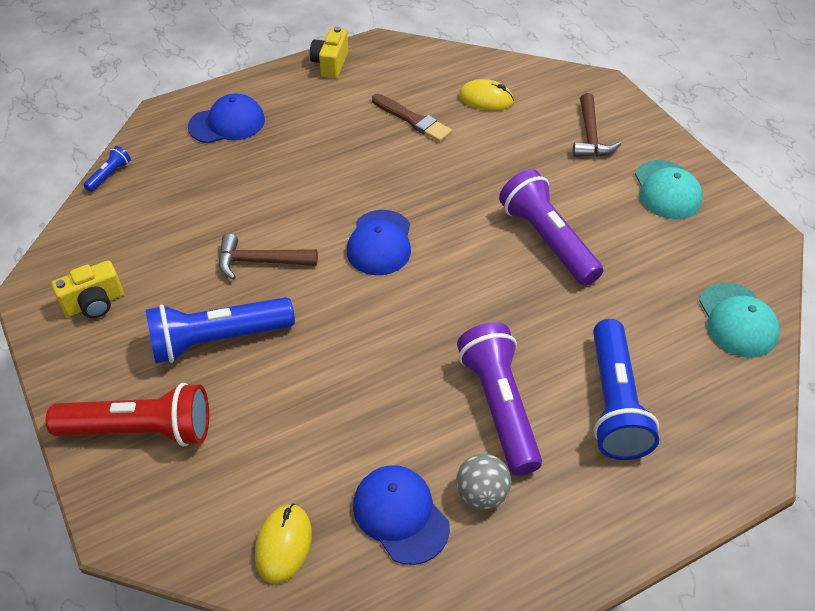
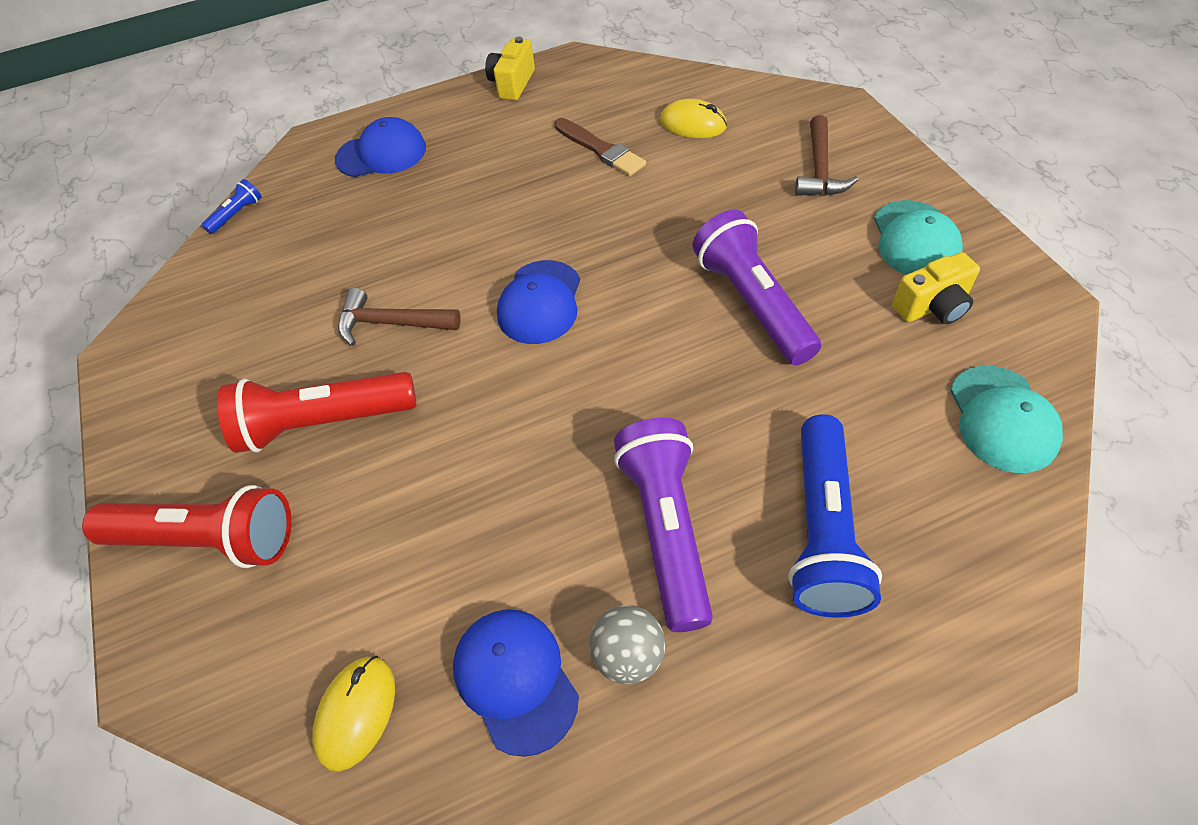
camera: 10 degrees right, 5 degrees up
(94, 303) = (187, 371): yellow camera -> yellow camera (932, 307)
(218, 339) = (323, 422): blue flashlight -> red flashlight

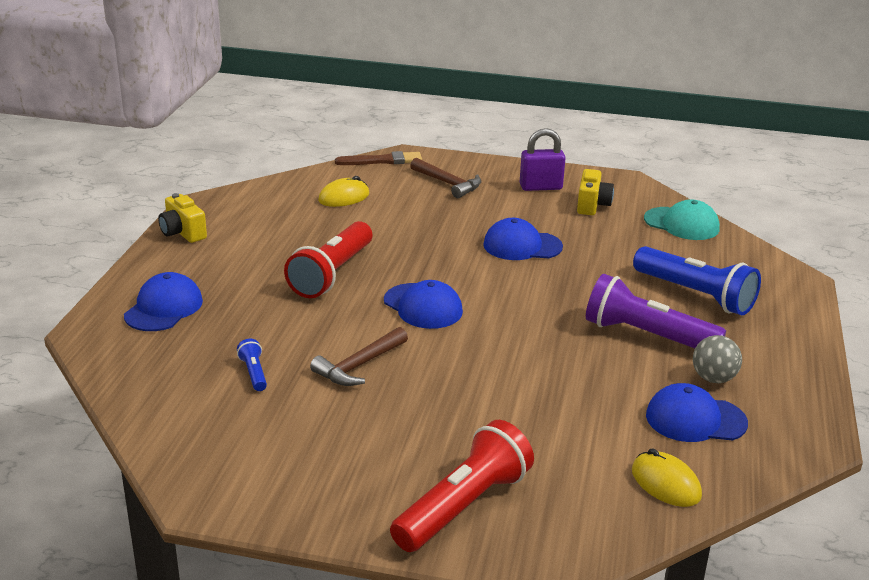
camera: 60 degrees left, 25 degrees down
(237, 214) = (118, 394): blue flashlight -> blue flashlight (254, 373)
(323, 422) = (416, 424): red flashlight -> red flashlight (331, 274)
(600, 149) = (313, 232): brown brush -> brown brush (382, 161)
(752, 303) = (522, 246): purple flashlight -> blue cap
(915, 239) = (540, 187): turquoise cap -> purple padlock

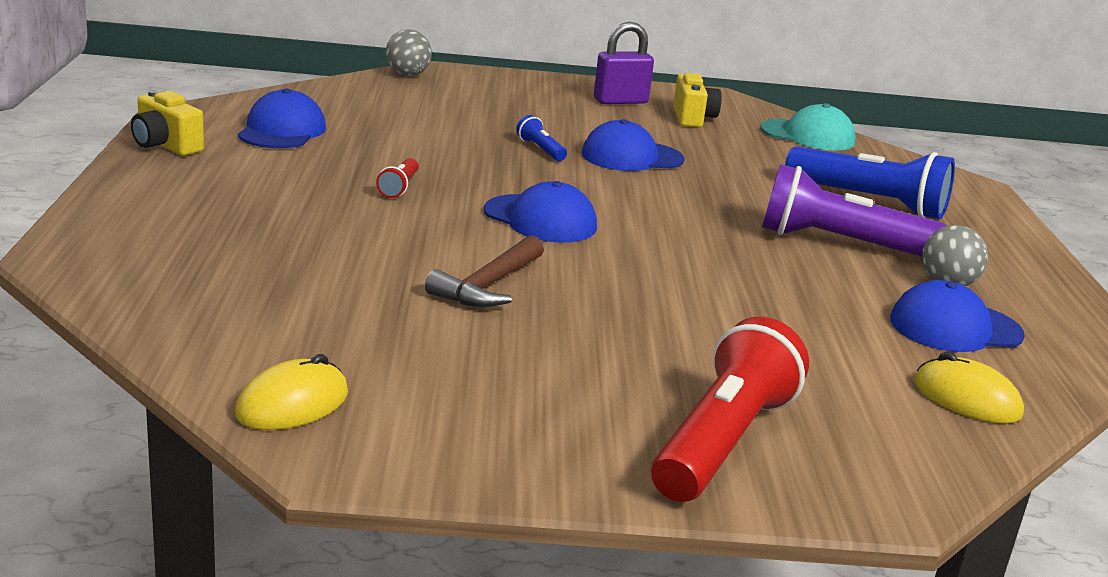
camera: 15 degrees left, 5 degrees down
(164, 308) = (172, 228): blue cap -> blue cap (282, 131)
(254, 373) = (341, 298): blue flashlight -> blue flashlight (541, 150)
(331, 274) = (399, 187): red flashlight -> red flashlight, size x0.44
(344, 197) = (375, 110): yellow mouse -> yellow mouse (293, 404)
(382, 161) = (407, 75): brown brush -> grey ball
(448, 183) = (504, 97): brown hammer -> none

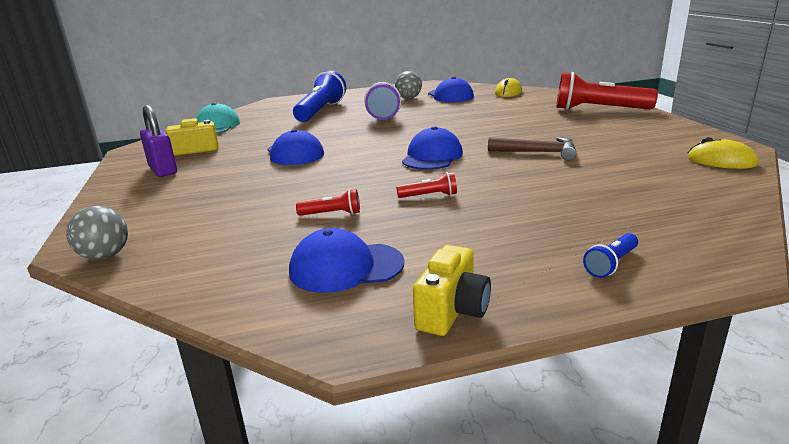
camera: 100 degrees left, 0 degrees up
(402, 143) = (332, 214): none -> red flashlight
(541, 150) = (303, 174): blue flashlight -> blue flashlight (611, 264)

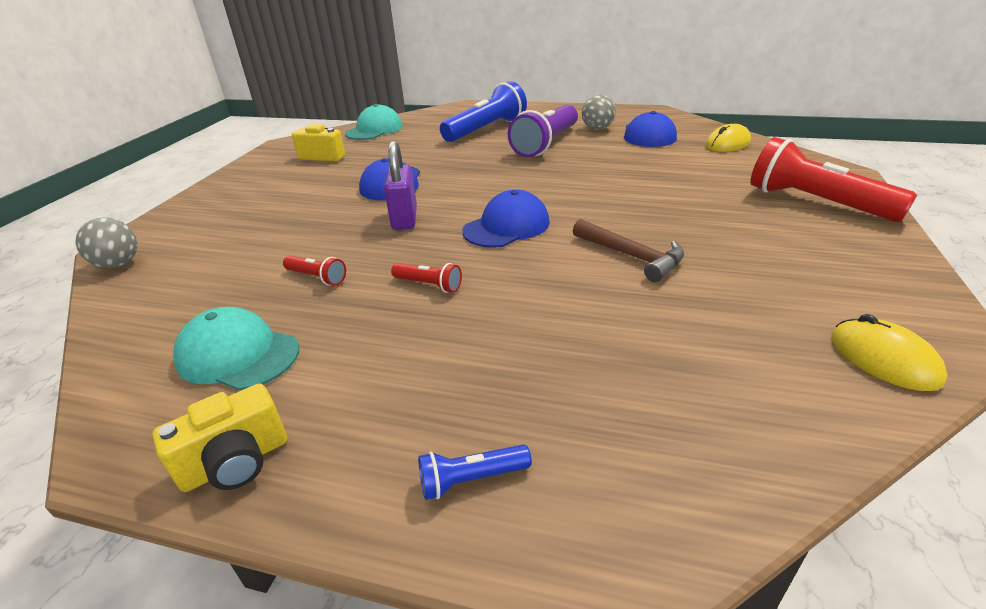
camera: 30 degrees right, 10 degrees up
(163, 170) = (271, 175): purple padlock -> purple padlock (404, 218)
(346, 267) = (238, 354): blue cap -> turquoise cap

